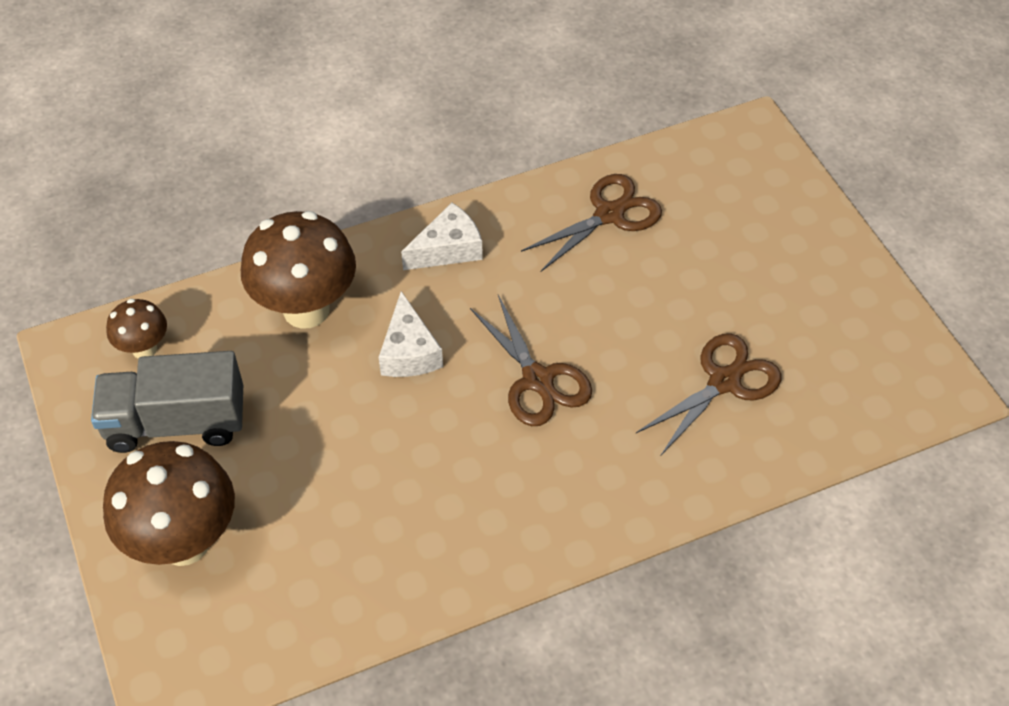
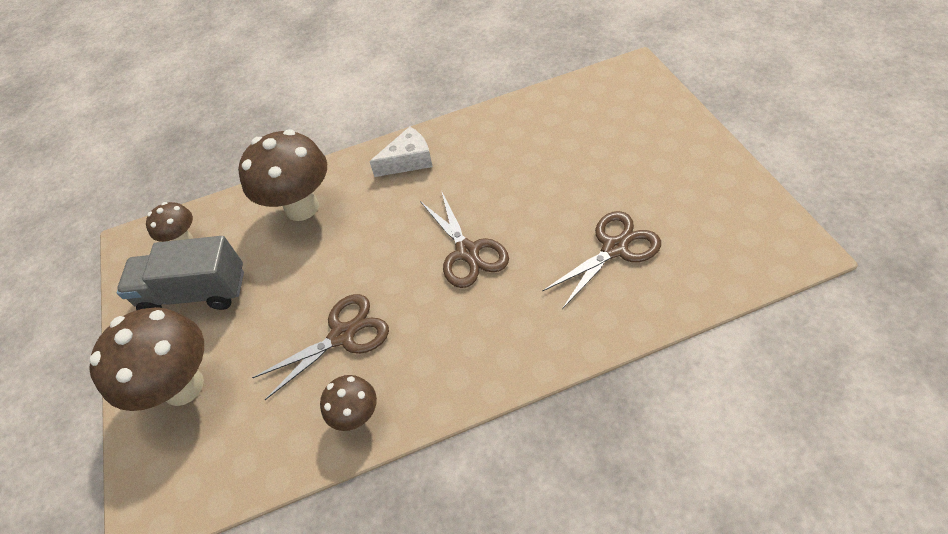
camera: 10 degrees right, 0 degrees up
(409, 352) = (372, 235): white cheese -> none
(415, 579) = (357, 416): none -> brown mushroom
(609, 214) = (527, 131): brown scissors -> brown scissors (342, 335)

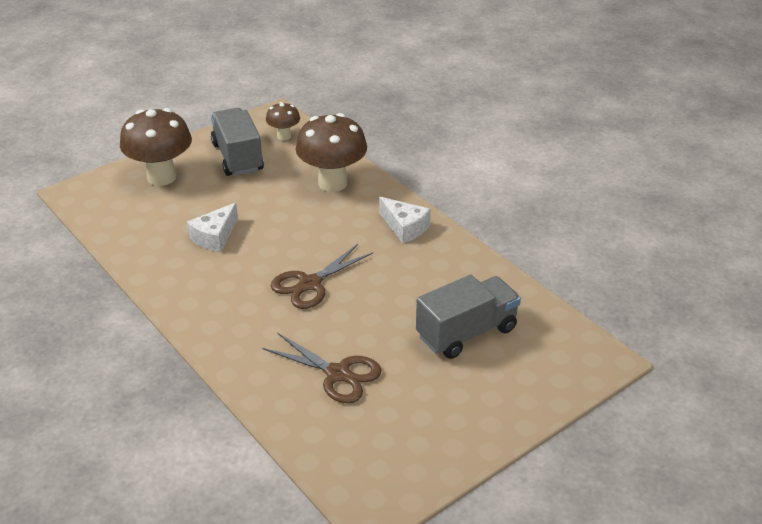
camera: 65 degrees right, 15 degrees down
(342, 335) = (215, 236): brown scissors -> white cheese
(357, 416) = (150, 260): brown mushroom -> none
(579, 144) = (466, 332): none -> grey truck

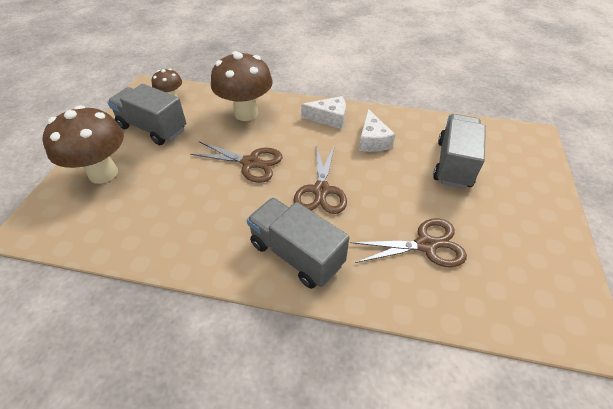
camera: 40 degrees left, 10 degrees up
(215, 236) = (206, 196): white cheese -> white cheese (372, 140)
(228, 317) = (296, 254): none -> grey truck
(281, 229) = (250, 163): none -> brown scissors

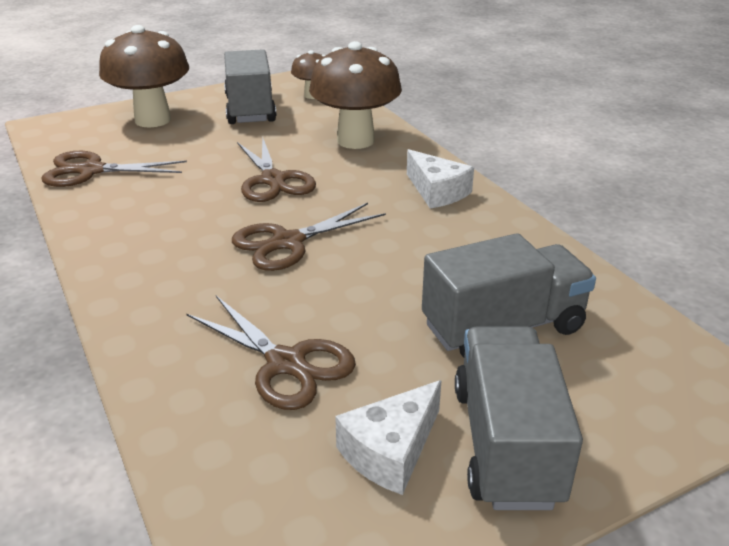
camera: 50 degrees right, 15 degrees down
(135, 233) = (91, 171): none -> brown scissors
(296, 254) = (159, 270): grey truck -> grey truck (506, 444)
(372, 140) = (444, 239): white cheese -> white cheese (390, 451)

